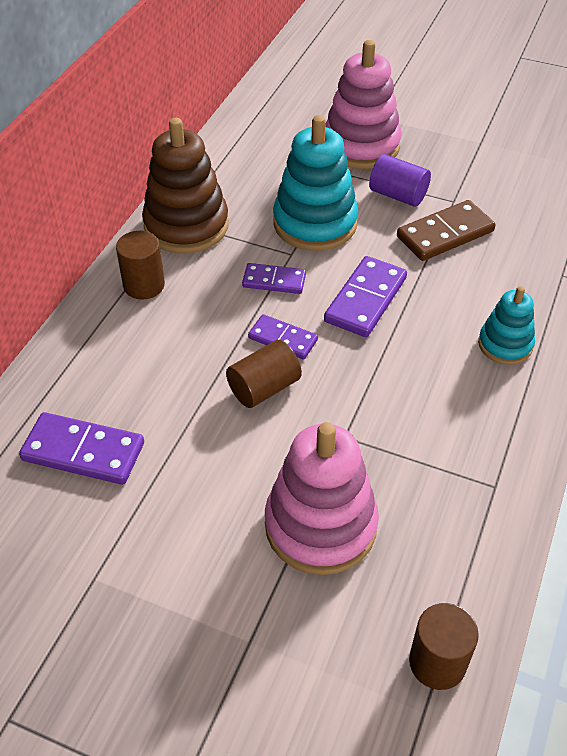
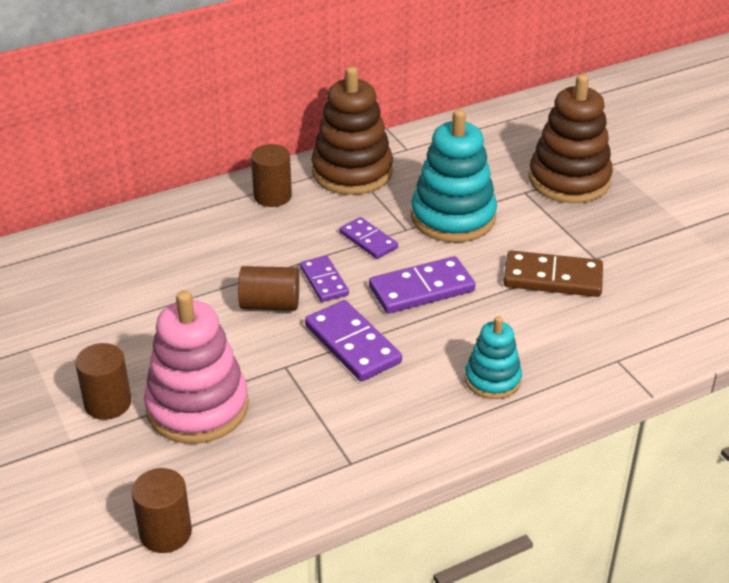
camera: 40 degrees right, 10 degrees down
(83, 452) = (109, 275): purple domino -> purple domino (352, 344)
(238, 579) = (108, 403): none -> brown cylinder
(361, 146) = (569, 180): pink stacking toy -> brown stacking toy
(398, 195) = (551, 231): purple cylinder -> none

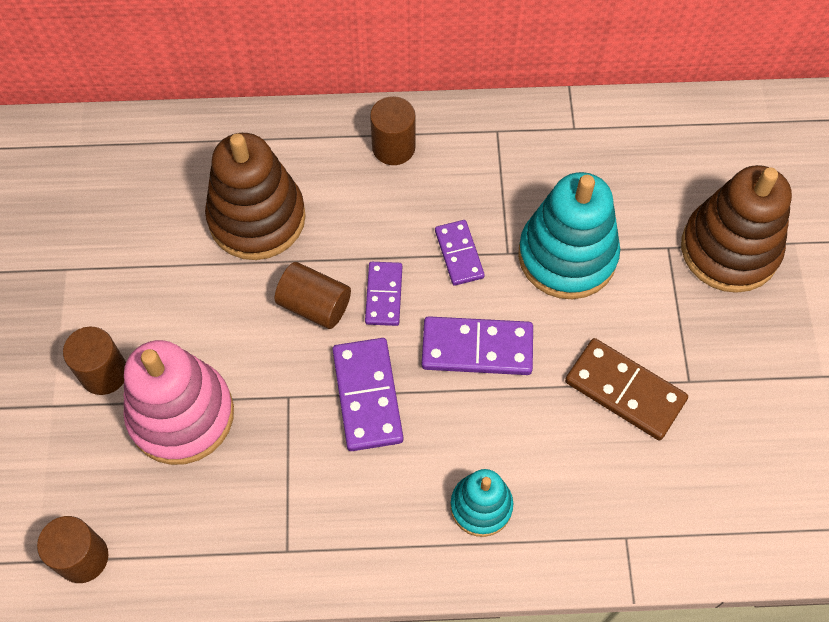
camera: 25 degrees right, 25 degrees up
(352, 172) = (495, 142): brown stacking toy -> brown stacking toy (257, 218)

